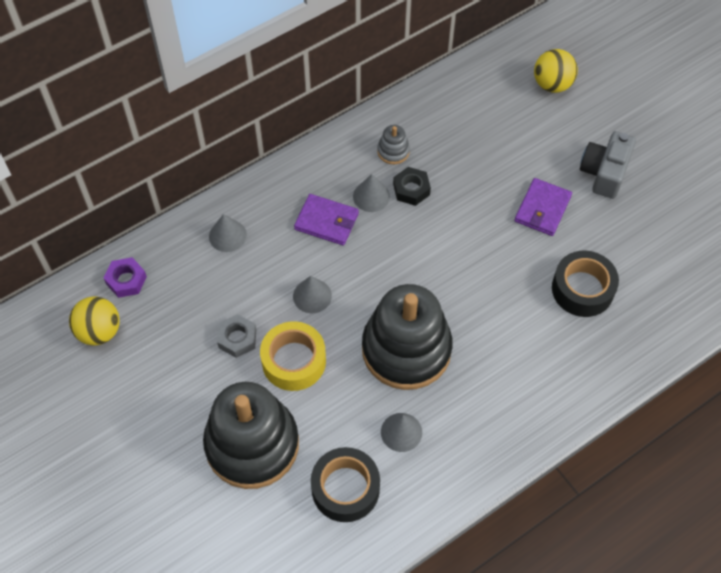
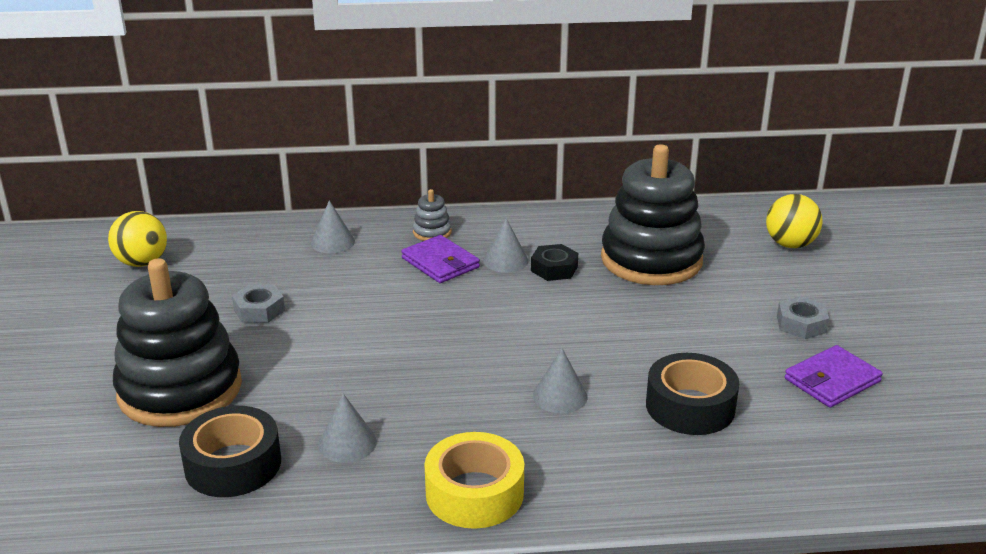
camera: 30 degrees right, 30 degrees down
(126, 280) = (206, 240): purple nut -> none
(294, 361) = (295, 345): yellow tape -> yellow tape (474, 493)
(312, 296) = (368, 307): grey cone -> grey cone (560, 396)
(393, 151) = (561, 239): grey stacking toy -> grey stacking toy (432, 232)
(406, 349) = (425, 380): black stacking toy -> black stacking toy (651, 260)
(542, 209) = (696, 327): purple wallet -> purple wallet (832, 380)
(604, 173) = (801, 324): grey camera -> grey nut

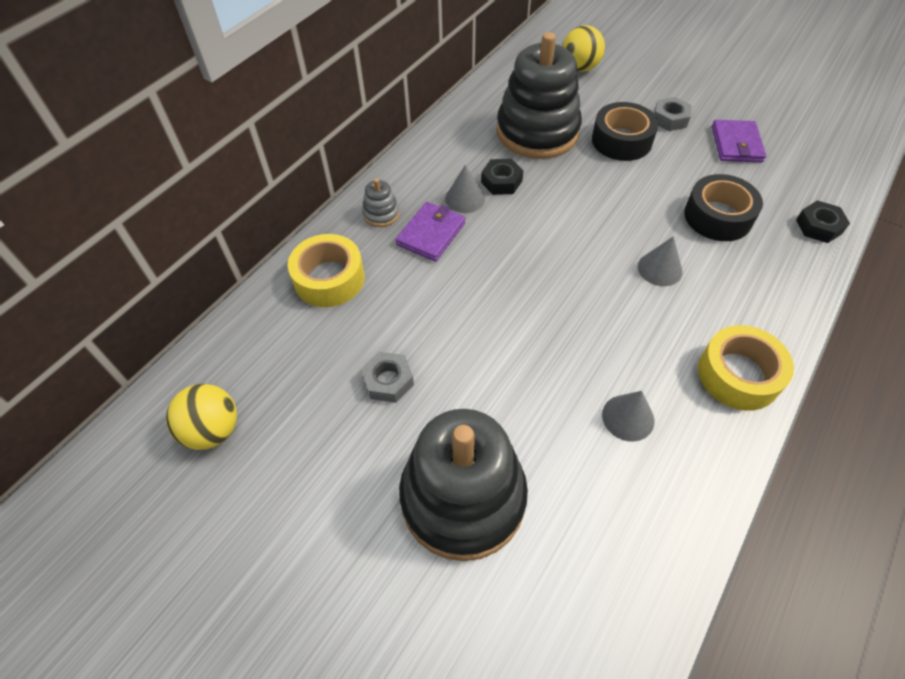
camera: 50 degrees left, 25 degrees up
(233, 464) = (602, 509): black tape -> black tape (621, 140)
(332, 242) = (329, 279): grey cone -> yellow tape
(440, 263) = (431, 234): purple wallet -> purple wallet turned 60 degrees counterclockwise
(780, 482) = (818, 226): none -> black nut

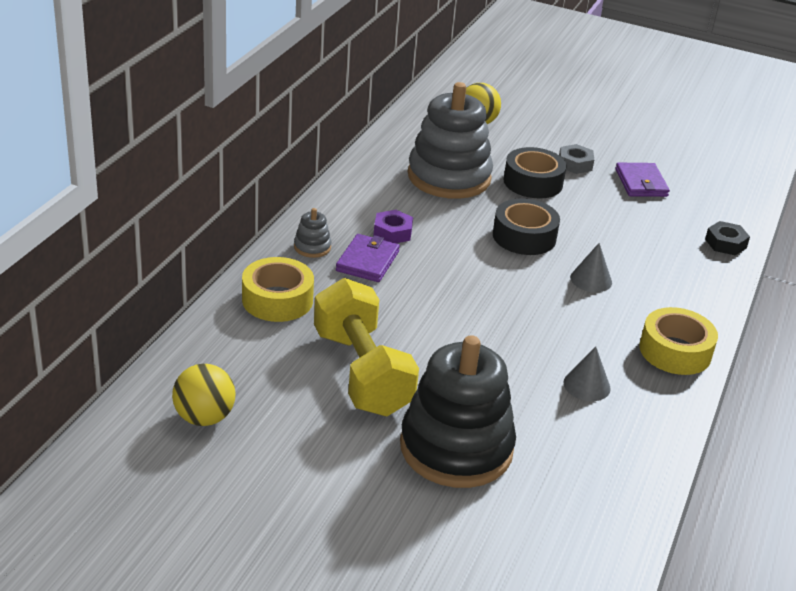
camera: 15 degrees left, 20 degrees down
(388, 381) = (361, 372): grey nut -> yellow dumbbell
(465, 198) = (392, 232): grey cone -> purple nut
(501, 181) = (424, 218): black nut -> none
(537, 132) = (449, 177): black stacking toy -> grey stacking toy
(718, 216) = (635, 239): black tape -> black tape (524, 236)

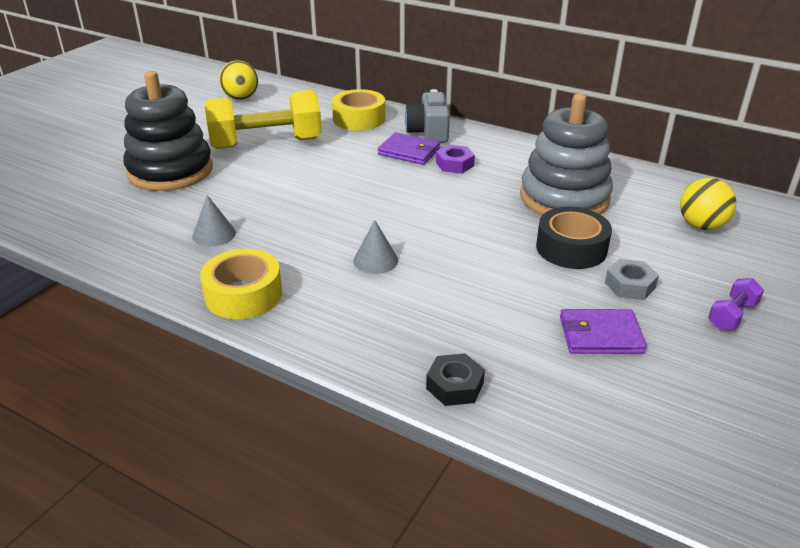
camera: 100 degrees right, 0 degrees up
(312, 247) = (428, 132): grey stacking toy -> grey camera
(524, 236) = (455, 230): black tape -> none
(594, 132) = (732, 315): none -> purple dumbbell

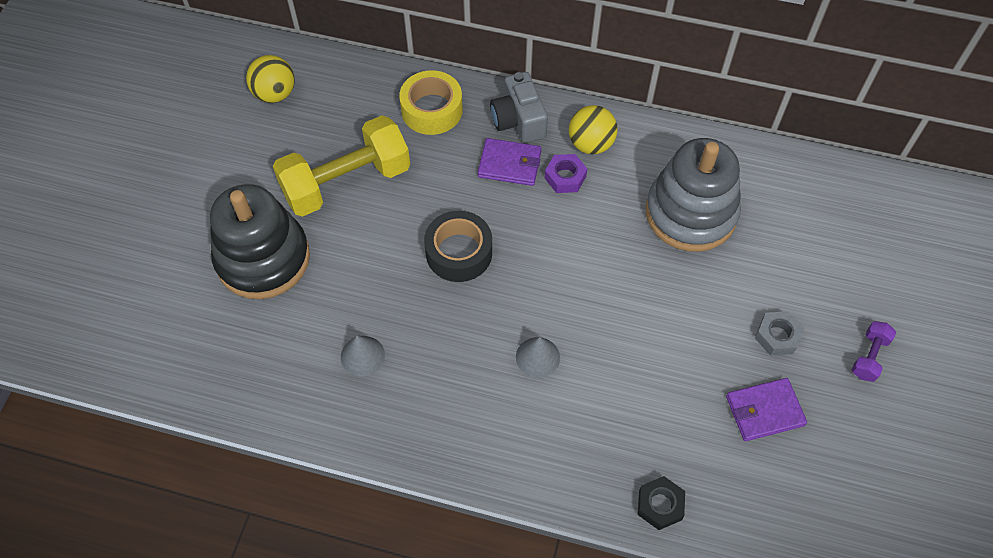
camera: 15 degrees left, 25 degrees up
(243, 294) = (432, 437): yellow tape -> none
(571, 248) = (714, 294): black tape -> black tape (459, 252)
(701, 226) = (827, 229): yellow ball -> yellow ball (591, 144)

